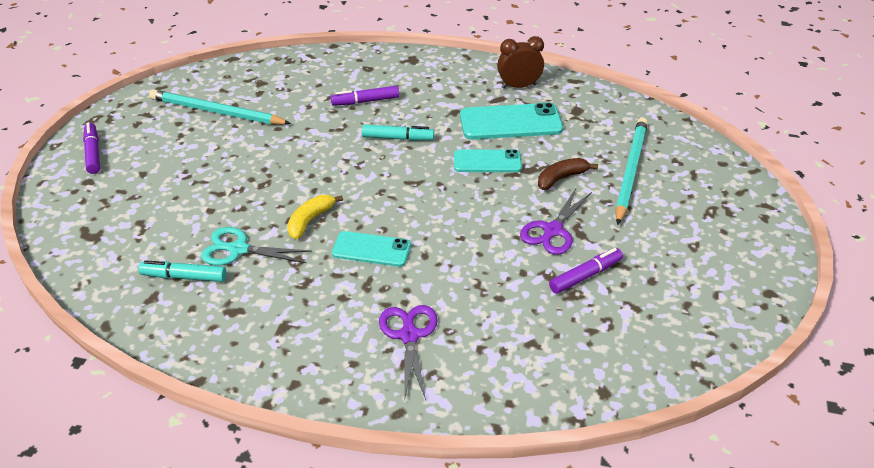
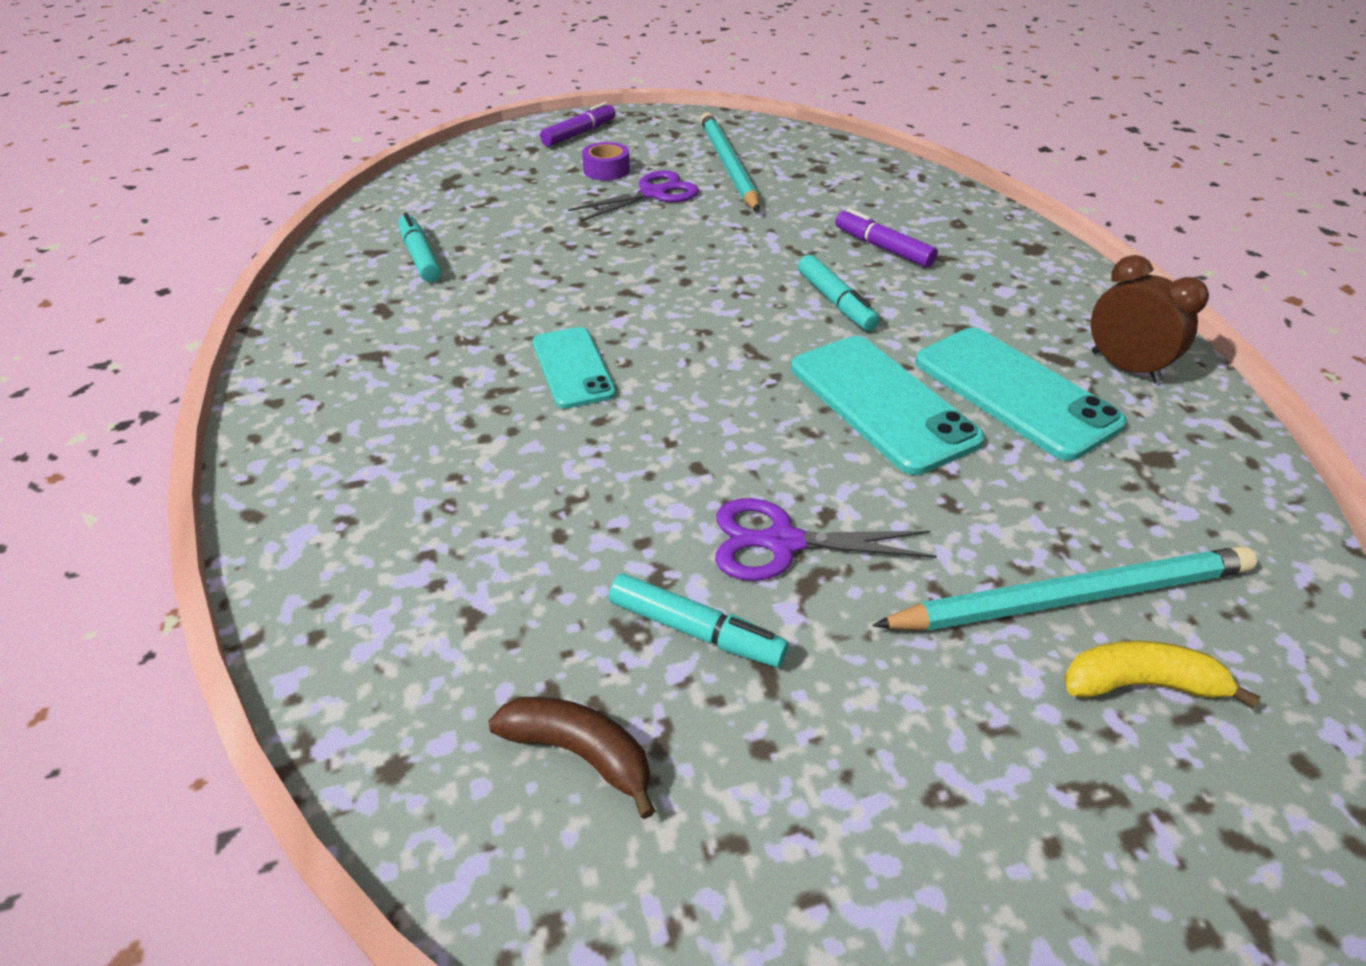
camera: 60 degrees right, 0 degrees up
(162, 160) = (606, 170): none -> purple tape
(238, 249) = (493, 271): turquoise scissors -> none
(310, 220) = (590, 299): yellow banana -> yellow banana (1141, 684)
(409, 335) = (416, 467): purple scissors -> purple scissors (653, 194)
(487, 162) = (881, 403): turquoise phone -> turquoise phone, size x1.56
(561, 178) = (937, 505): brown banana -> brown banana (580, 753)
(585, 276) = (696, 631): purple marker -> turquoise marker

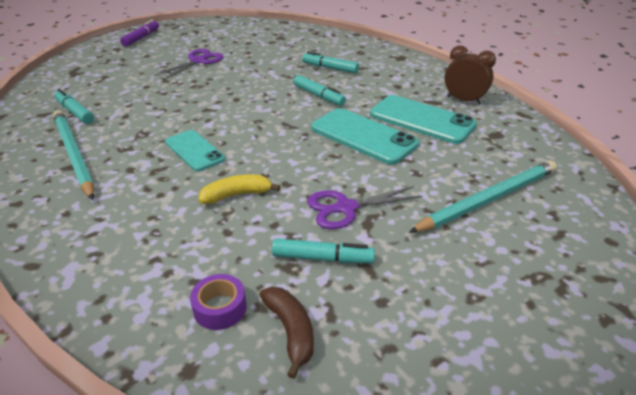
camera: 20 degrees left, 5 degrees down
(580, 753) = (291, 331): brown banana -> brown banana turned 60 degrees clockwise
(606, 170) = (166, 53): purple tape -> purple tape (220, 308)
(728, 166) = (232, 42): turquoise pencil -> turquoise pencil (74, 155)
(883, 248) = (330, 68): purple marker -> turquoise marker
(1141, 684) = (533, 227): yellow banana -> yellow banana (237, 195)

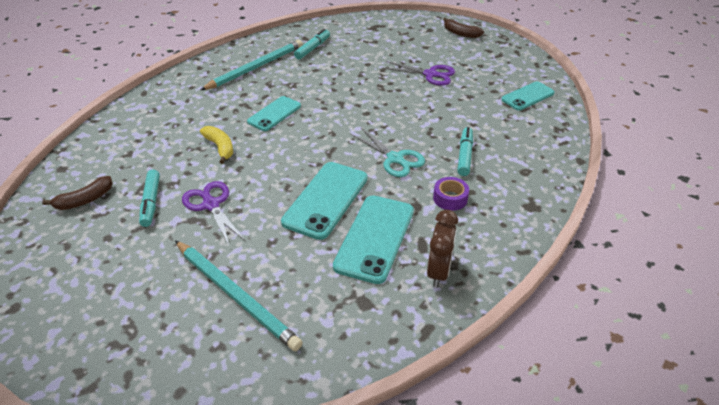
camera: 75 degrees right, 5 degrees up
(141, 38) = (460, 33): purple marker -> brown banana
(220, 308) = (106, 168): purple tape -> purple tape (450, 198)
(266, 33) = (527, 96): none -> turquoise phone
(319, 96) = (395, 159): turquoise marker -> turquoise scissors

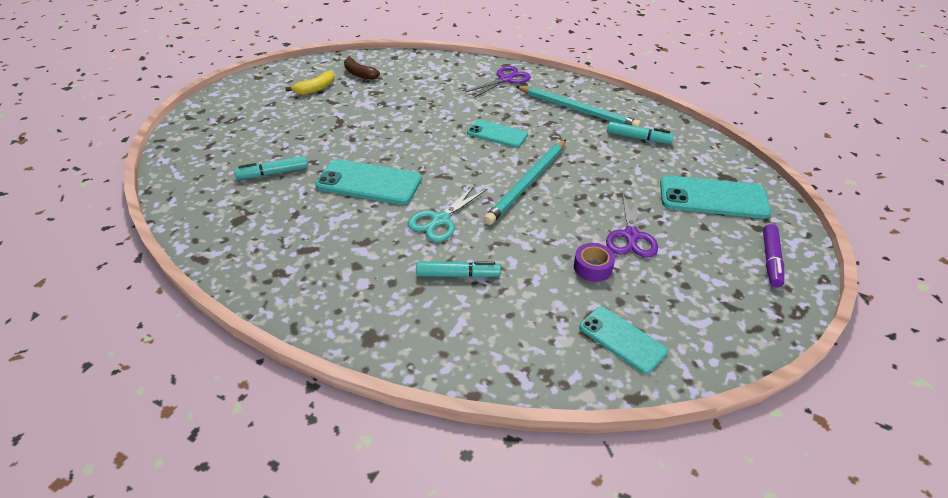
camera: 80 degrees right, 0 degrees up
(151, 202) = (359, 99): turquoise marker -> turquoise marker (273, 173)
(211, 205) = (358, 125): purple scissors -> purple scissors (506, 79)
(220, 147) = (435, 115): yellow banana -> yellow banana (315, 89)
(235, 295) = (256, 155): turquoise pencil -> turquoise pencil (528, 183)
(375, 238) = (317, 218): turquoise phone -> turquoise phone (713, 198)
(438, 271) = (270, 263): brown clock -> none
(450, 198) = (378, 266): purple tape -> purple tape (593, 267)
(460, 33) = (770, 260): brown banana -> purple marker

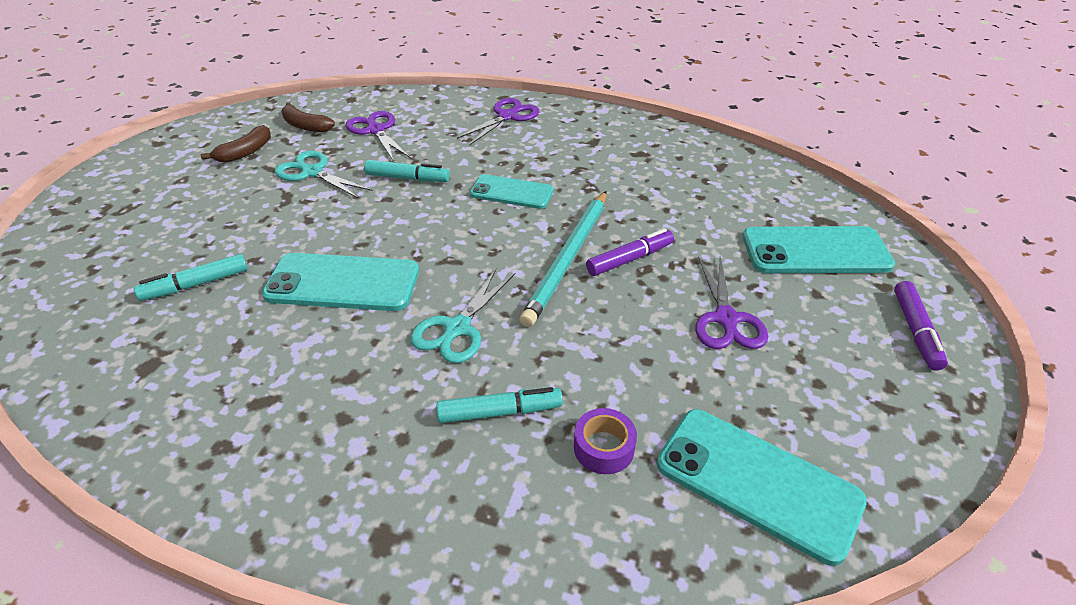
camera: 10 degrees left, 0 degrees up
(315, 89) = (245, 152): yellow banana -> brown banana
(359, 107) = (312, 172): none -> turquoise scissors
(408, 81) = (376, 130): none -> purple scissors
(572, 188) = (629, 259): none -> purple marker
(577, 110) = (609, 149): turquoise pencil -> none
(593, 267) = (687, 373): purple tape -> purple tape (603, 448)
(622, 339) = (757, 482): turquoise phone -> turquoise phone, size x1.56
(638, 138) = (698, 179): turquoise marker -> turquoise marker (408, 178)

